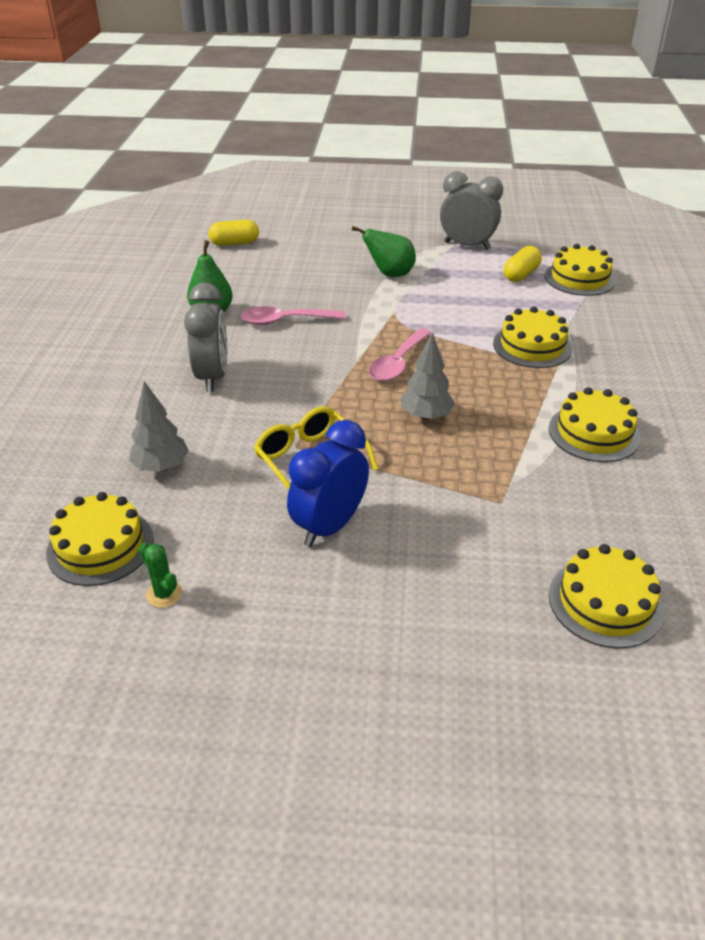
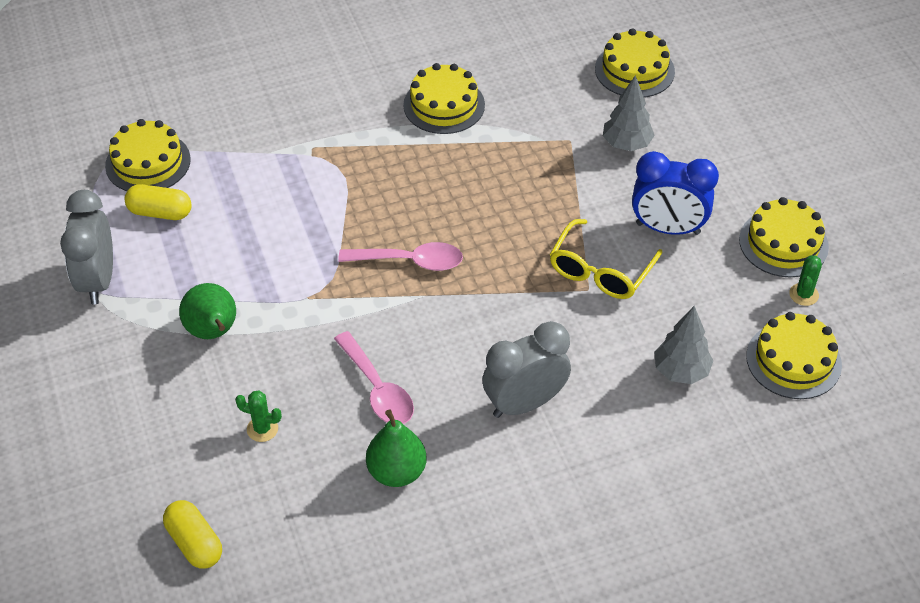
camera: 115 degrees left, 10 degrees up
(293, 275) = (262, 429): none -> green cactus
(426, 416) = (486, 214): grey tree -> grey tree (626, 144)
(532, 346) = (320, 170): yellow cake -> yellow cake (783, 243)

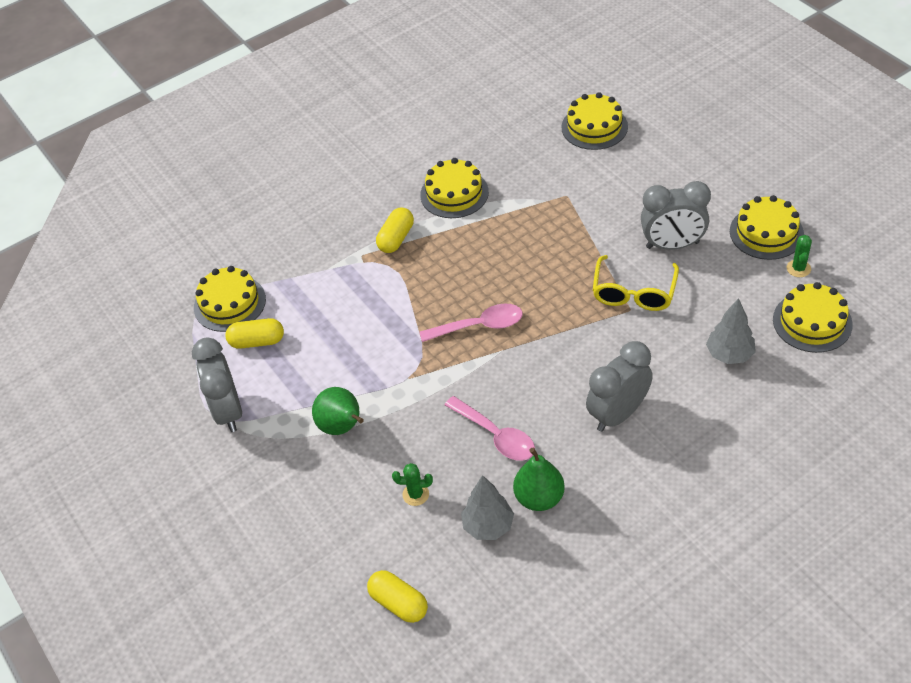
camera: 10 degrees left, 0 degrees up
(358, 139) = (396, 238): none -> yellow capsule
(626, 144) = (612, 187): grey tree -> grey tree (488, 526)
(667, 228) = (672, 245): blue clock -> grey clock

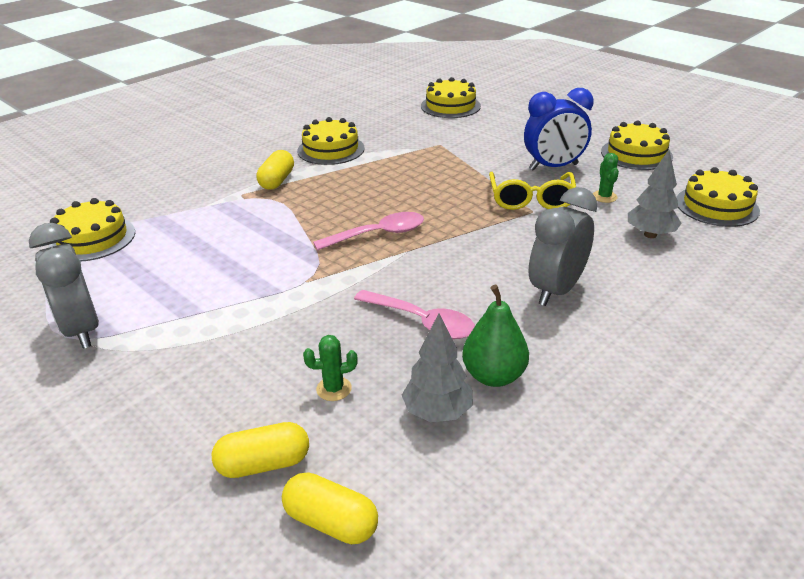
camera: 15 degrees left, 15 degrees down
(257, 341) = (123, 266): yellow capsule -> yellow capsule (264, 464)
(342, 427) = (230, 331): green pear -> none
(672, 245) = (553, 167): grey clock -> blue clock
(798, 268) = (680, 173): green cactus -> green cactus (604, 197)

